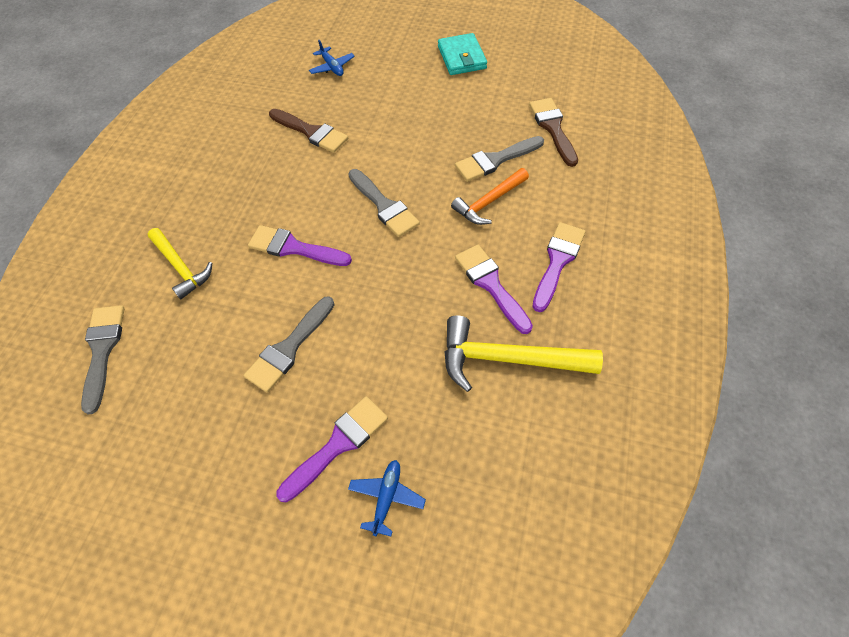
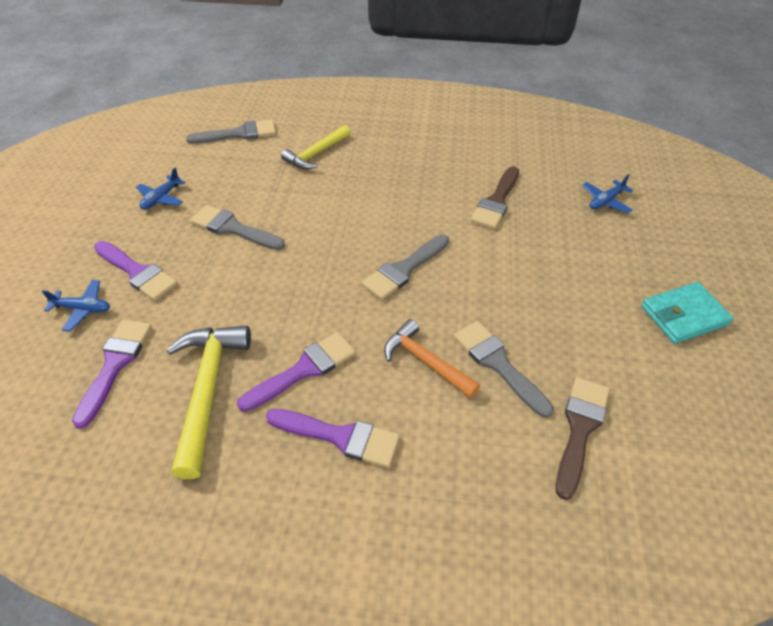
camera: 80 degrees right, 10 degrees down
(207, 433) = (161, 198): none -> blue plane
(294, 248) = (342, 214): purple brush -> purple brush (115, 364)
(553, 128) = (580, 429): brown brush -> brown brush turned 45 degrees counterclockwise

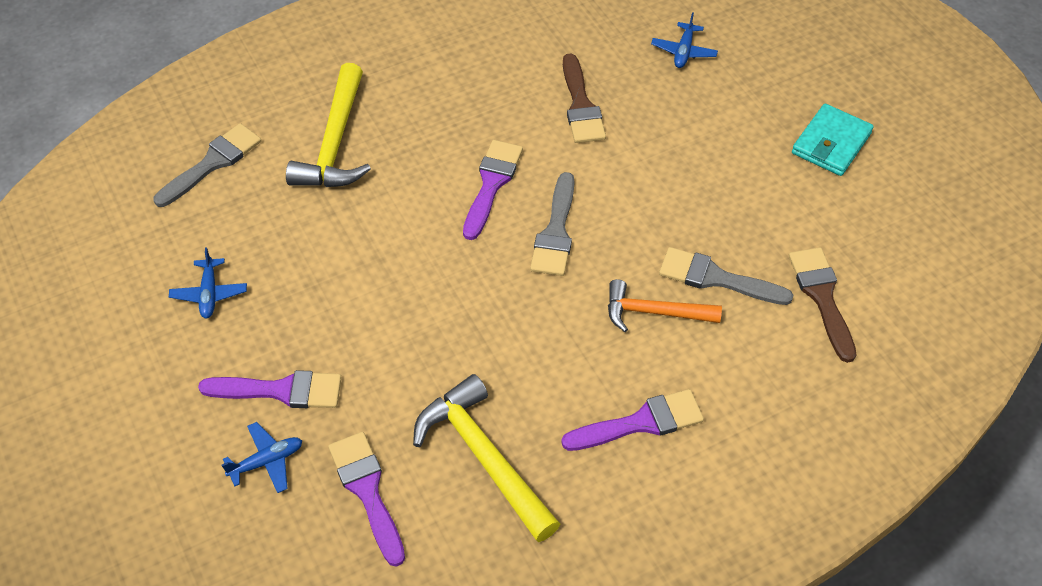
camera: 35 degrees left, 5 degrees up
(233, 228) = (334, 284): grey brush -> none
(304, 370) = (554, 385): purple brush -> purple brush (492, 184)
(316, 154) = (335, 143): yellow hammer -> yellow hammer, size x1.52

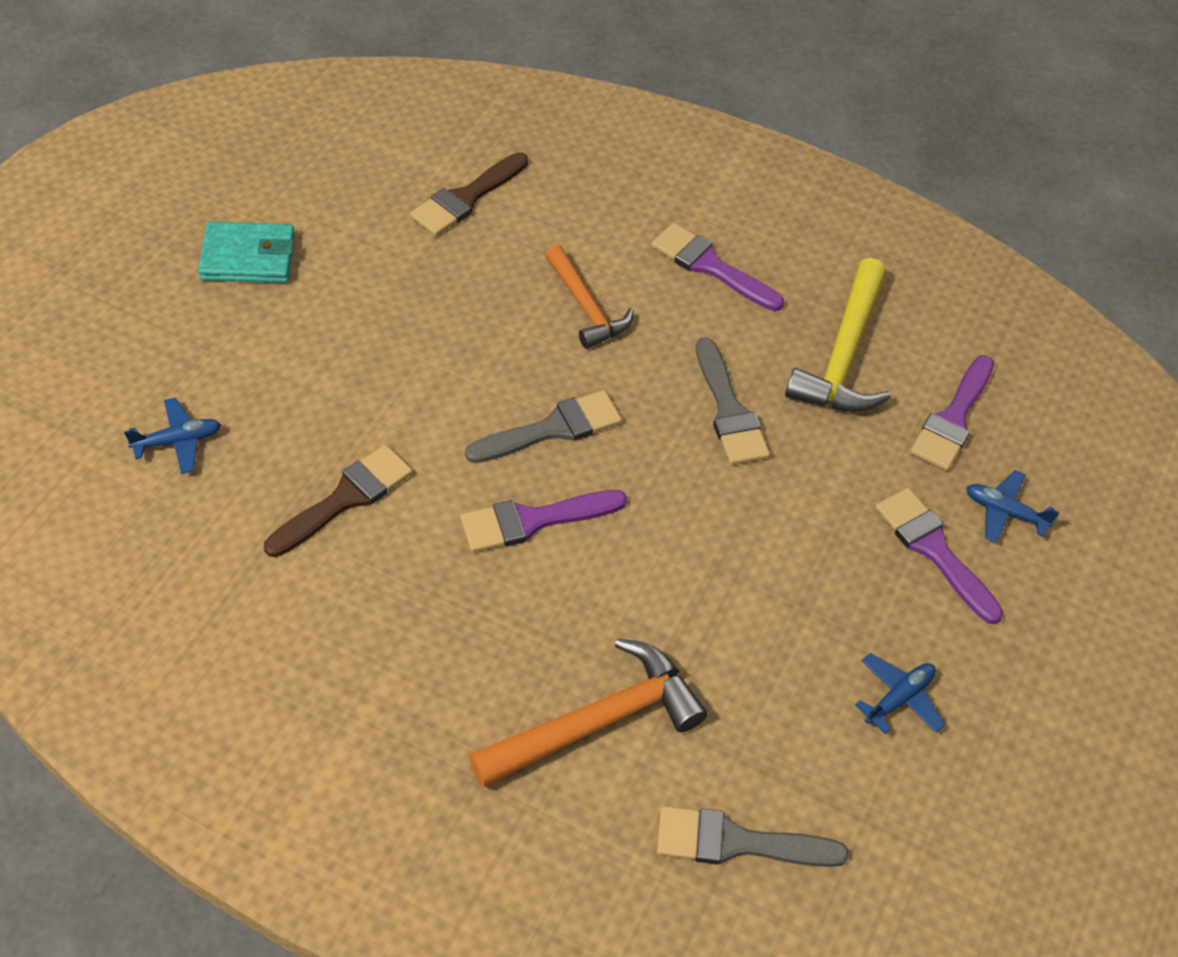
camera: 130 degrees left, 0 degrees up
(335, 143) = (598, 721): yellow hammer -> orange hammer
(716, 278) = (506, 278): grey brush -> grey brush (729, 410)

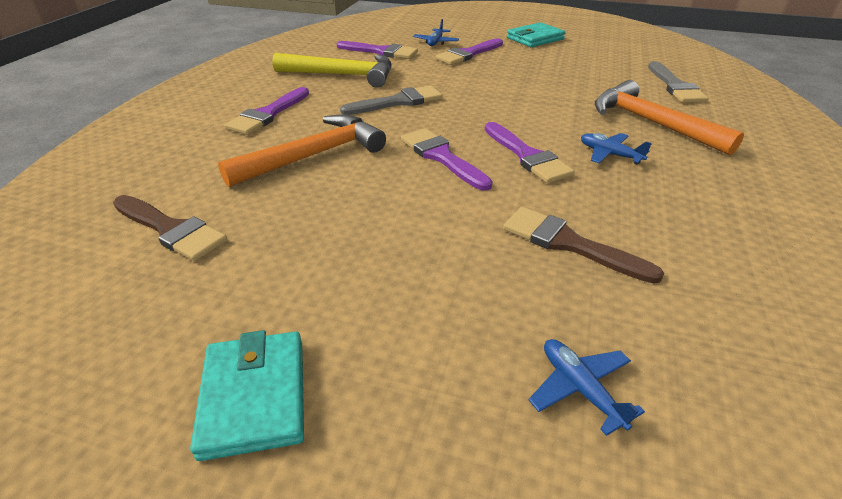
camera: 95 degrees left, 15 degrees down
(552, 429) = (441, 157): grey brush -> purple brush
(586, 307) = (314, 155): orange hammer -> orange hammer, size x1.52
(898, 698) = (559, 59): blue plane -> blue plane (609, 154)
(1026, 697) = (535, 38): none -> turquoise wallet

